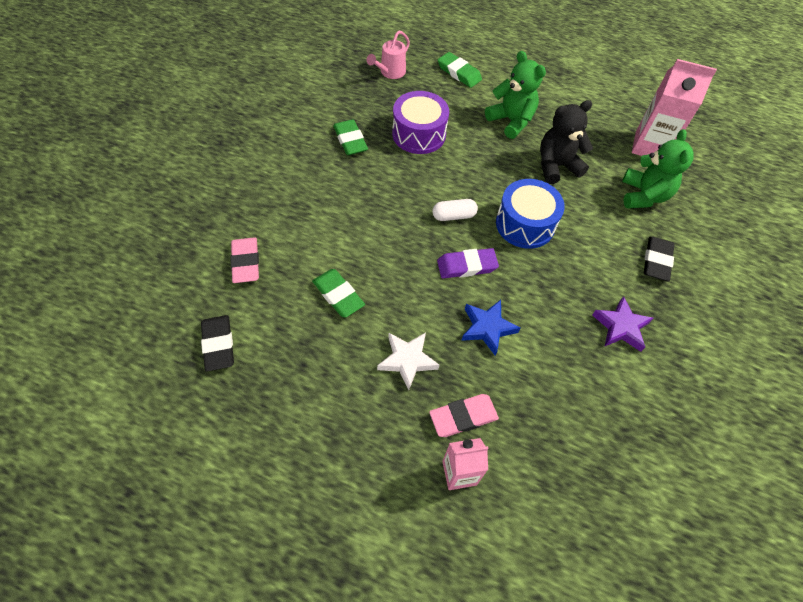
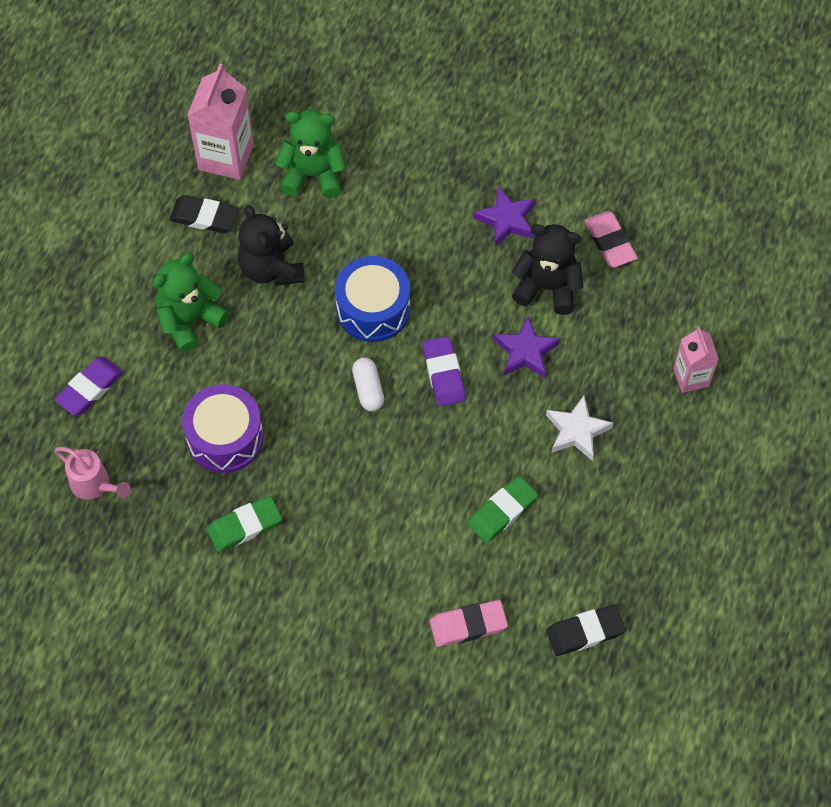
camera: 90 degrees left, 5 degrees up
(459, 73) = (90, 388): green eraser -> purple eraser
(463, 417) = (633, 374): pink eraser -> pink eraser (610, 242)
(487, 328) = (525, 352): blue star -> purple star
(554, 353) = (547, 287): none -> black teddy bear
(656, 261) = (413, 174): black eraser -> black eraser (204, 217)

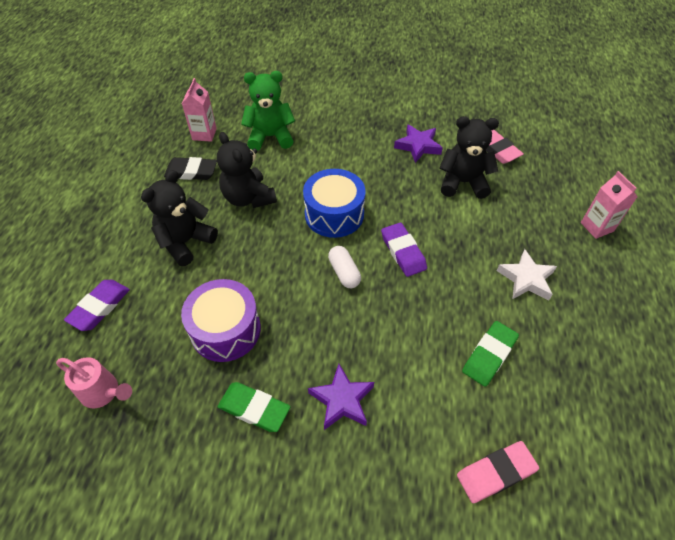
camera: 10 degrees left, 10 degrees down
(190, 320) = (186, 242): green teddy bear -> black teddy bear
(226, 157) = (204, 134): pink carton -> pink carton, size x0.61
(244, 526) = (254, 409): green eraser -> green eraser turned 60 degrees clockwise
(525, 352) = (463, 227): purple star -> purple star (342, 400)
(585, 632) = (610, 459): black eraser -> none

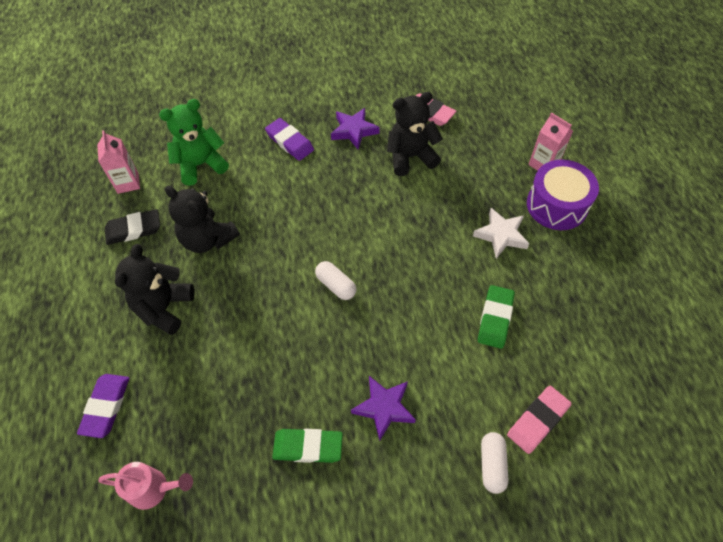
camera: 20 degrees left, 5 degrees up
(226, 330) = (246, 382): purple drum -> purple drum (556, 205)
(334, 214) = (301, 229): blue drum -> none
(403, 252) = (382, 246): purple eraser -> purple eraser (290, 142)
(428, 499) = (492, 465): none -> white capsule

